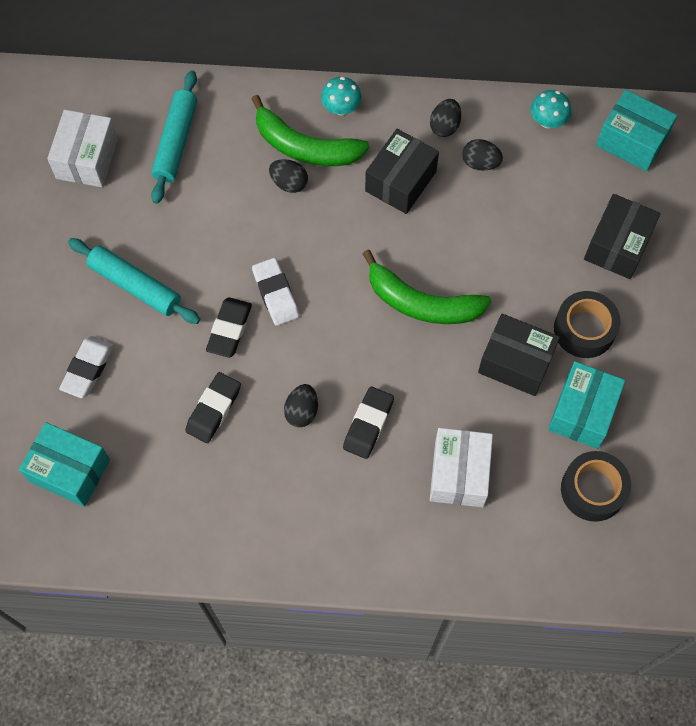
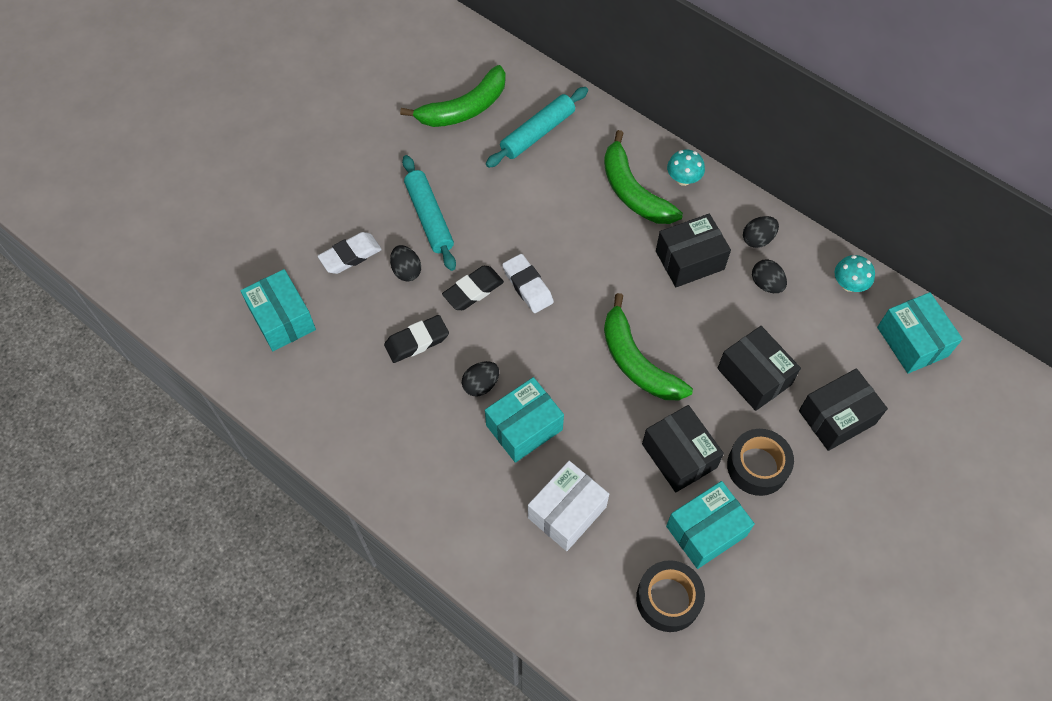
camera: 35 degrees right, 5 degrees down
(87, 158) = (464, 108): white box -> green banana
(276, 294) = (528, 286): white eraser -> white eraser turned 45 degrees counterclockwise
(289, 183) = (600, 211): black egg -> black egg (406, 271)
(368, 424) = (524, 427): black eraser -> turquoise box
(527, 253) = (754, 376): none -> black box

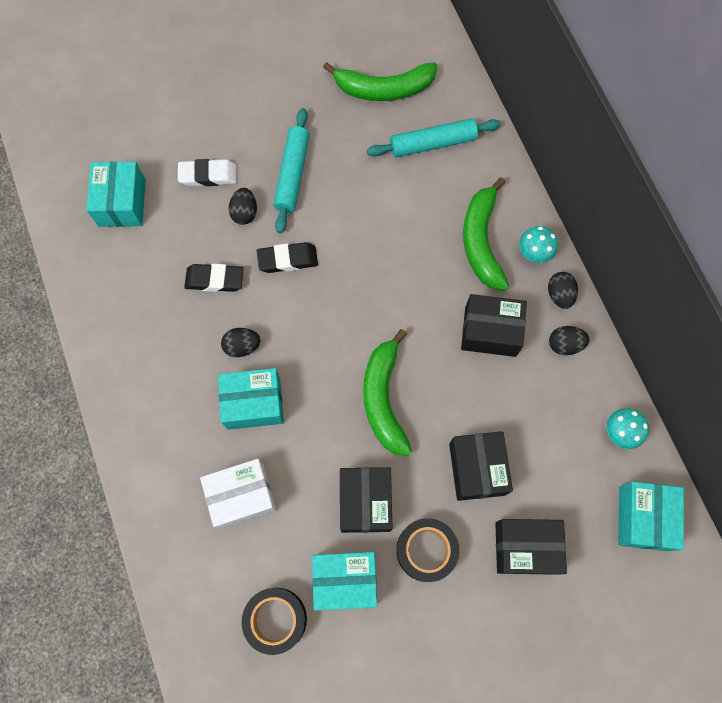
camera: 30 degrees right, 10 degrees up
(528, 286) = (335, 280): white eraser -> none
(766, 284) = (544, 390): black egg -> black egg (559, 295)

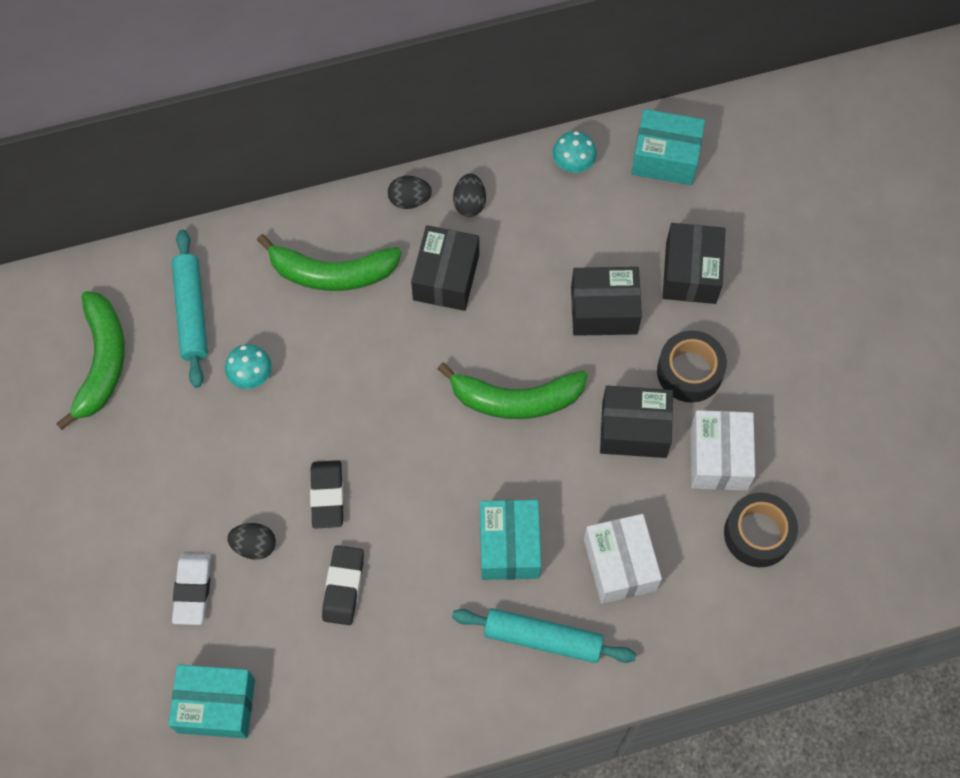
camera: 85 degrees left, 5 degrees down
(242, 346) = (436, 556): black egg -> none
(292, 174) = (208, 483): turquoise rolling pin -> turquoise rolling pin (543, 638)
(345, 581) = (719, 458): turquoise box -> white box
(534, 252) = (354, 218): turquoise mushroom -> turquoise mushroom (251, 376)

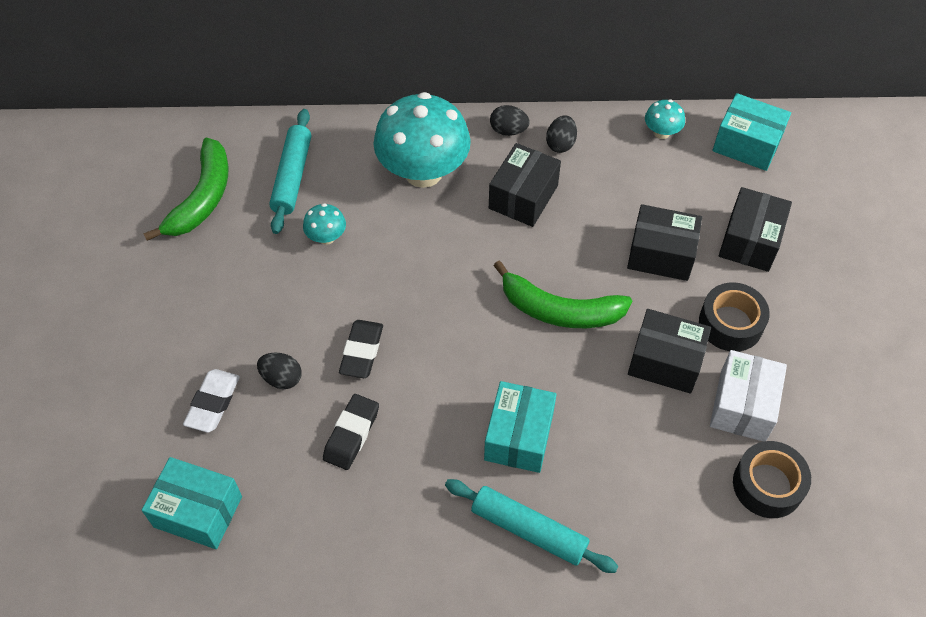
camera: 15 degrees right, 10 degrees down
(332, 273) = (423, 172): green banana -> turquoise mushroom
(620, 565) = (622, 480): white box -> none

